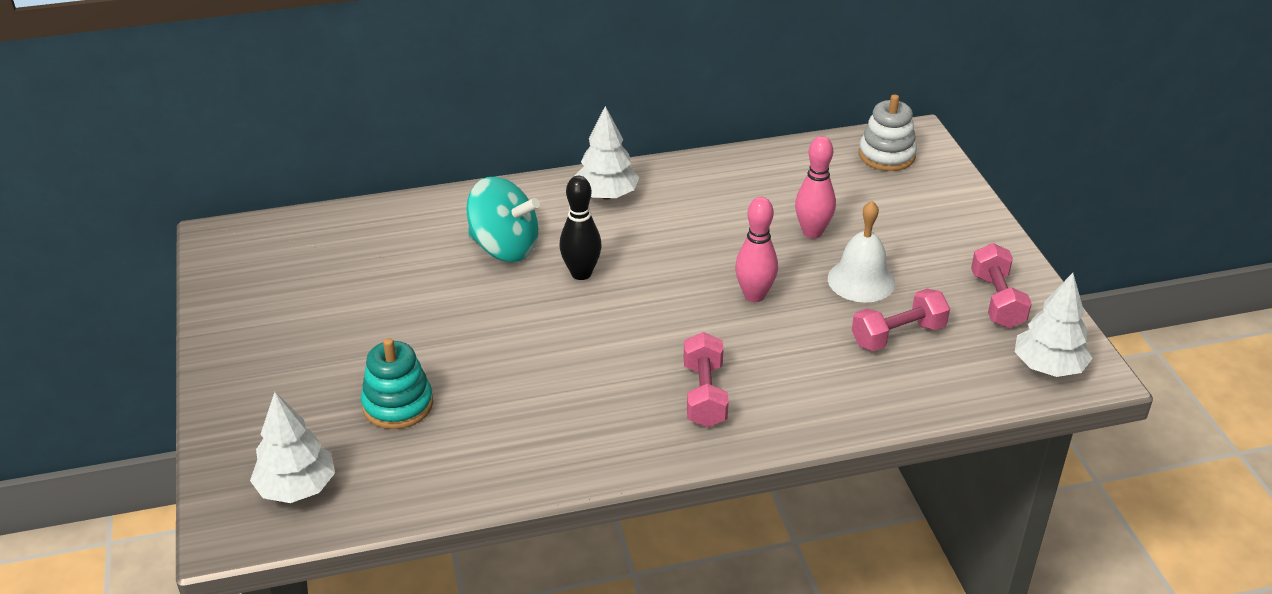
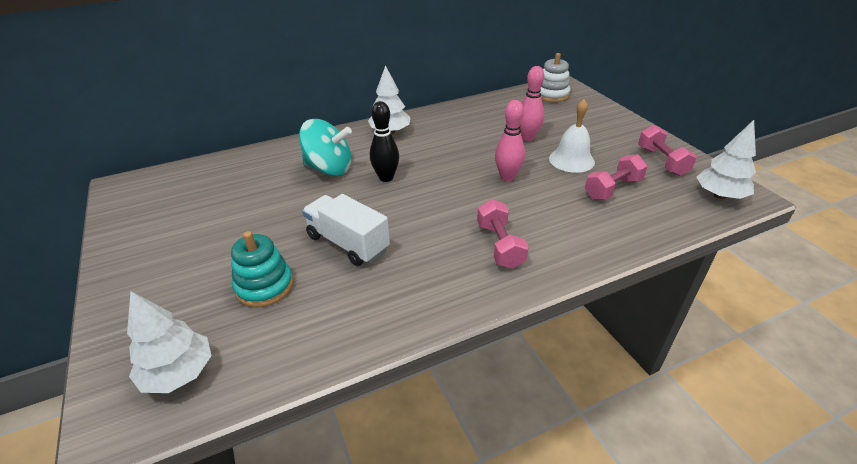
camera: 10 degrees left, 0 degrees up
(508, 364) = (348, 243): none -> white truck

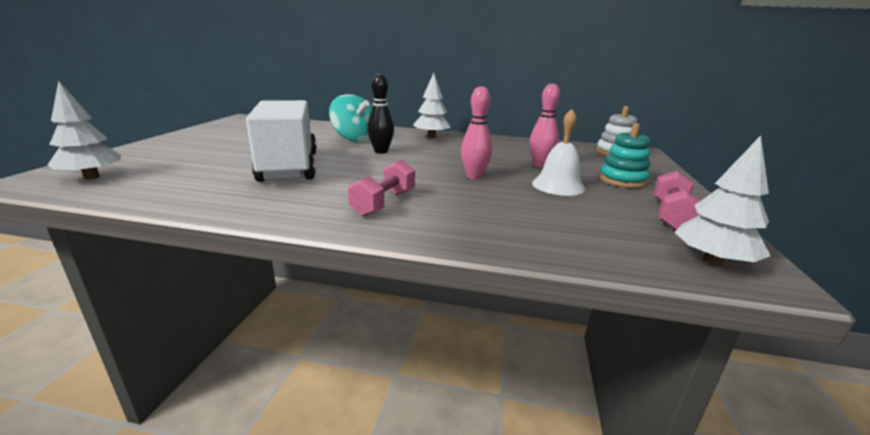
camera: 35 degrees right, 15 degrees down
(264, 286) = (206, 165): turquoise stacking toy -> turquoise stacking toy (622, 180)
(348, 243) = (289, 167): white truck -> white truck, size x1.52
(612, 189) = (567, 212): pink dumbbell -> none

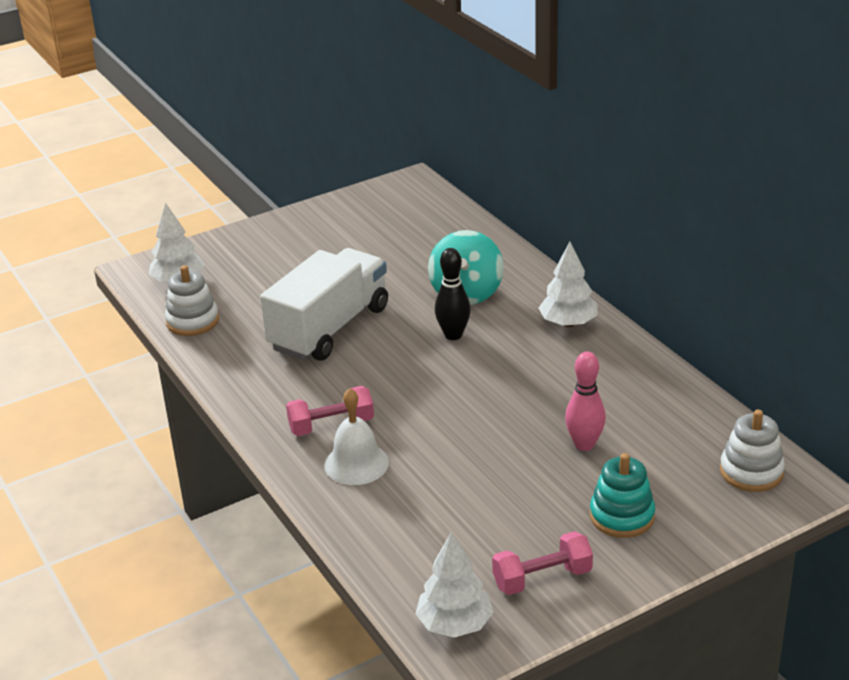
camera: 50 degrees right, 10 degrees up
(142, 191) = (192, 321): none -> white stacking toy
(474, 176) = (471, 427): pink bowling pin -> none
(558, 186) = (526, 485): white bell -> white bell (356, 463)

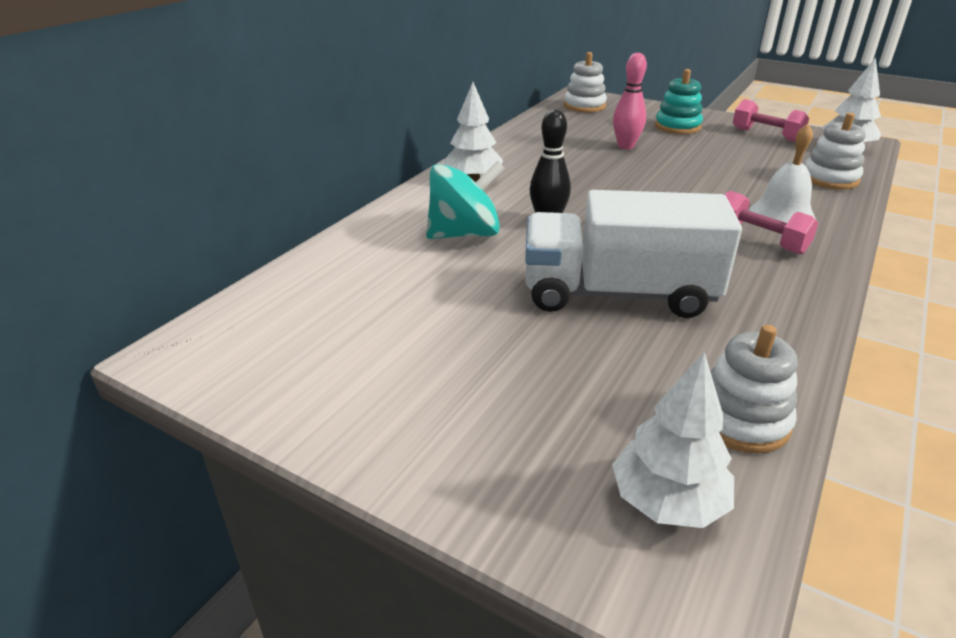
camera: 120 degrees left, 0 degrees up
(392, 546) = (829, 179): none -> white stacking toy

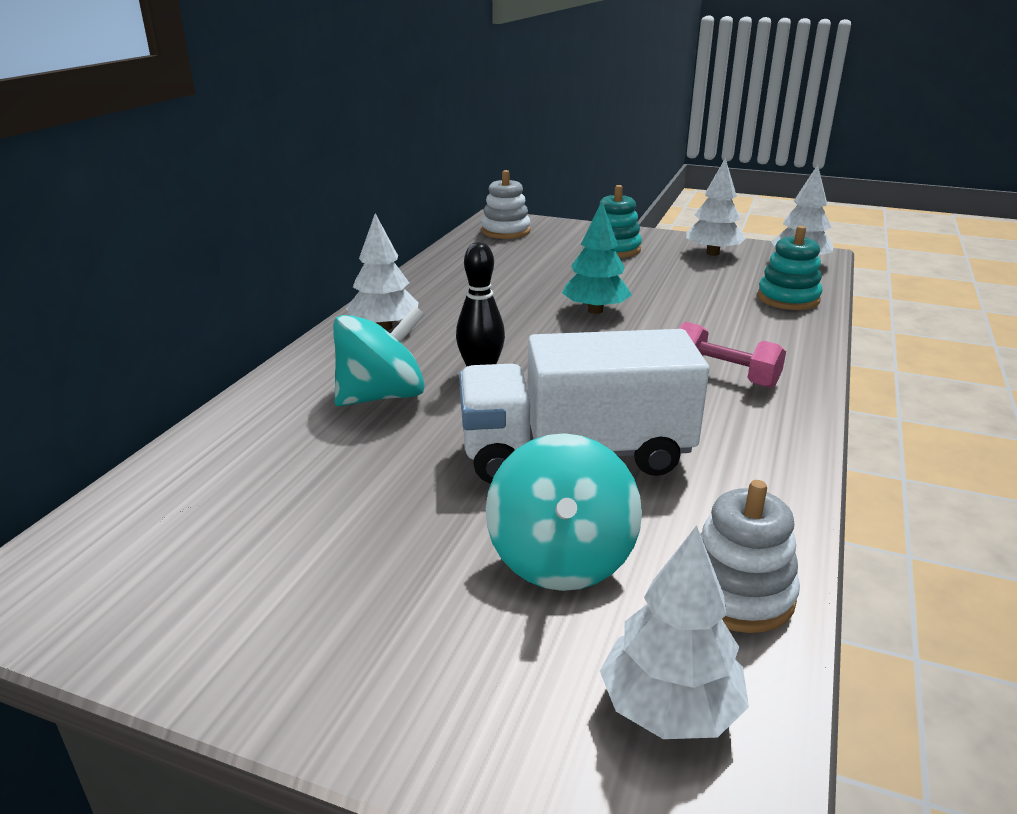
camera: 10 degrees left, 5 degrees down
(594, 375) = (561, 558): none -> turquoise spinning top
(625, 146) = (559, 276): pink bowling pin -> none
(653, 177) = (595, 310): none -> turquoise tree
(766, 135) = (712, 253): pink dumbbell -> white tree
(782, 214) = (744, 343): white bell -> none
(829, 179) = (788, 298): white stacking toy -> turquoise stacking toy

